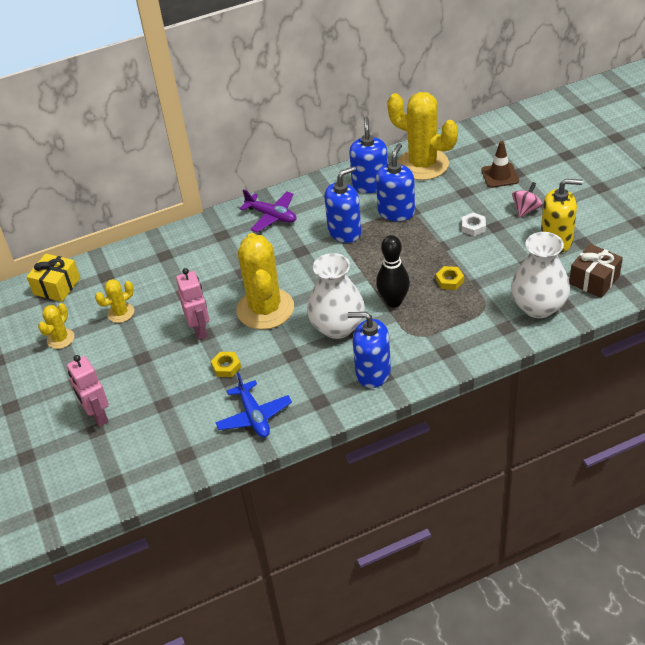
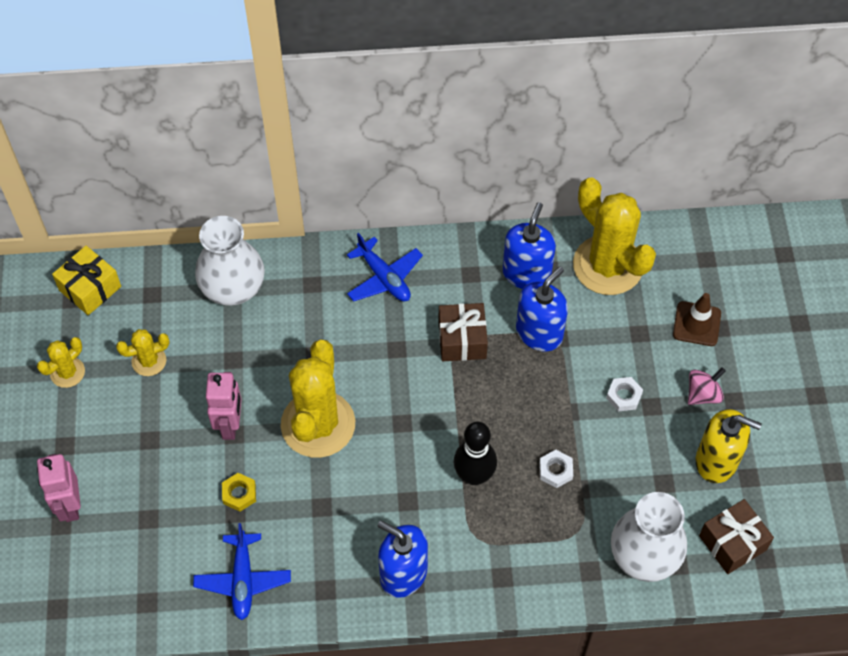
camera: 15 degrees right, 15 degrees up
(271, 216) = (384, 278): purple plane -> blue plane
(337, 327) = (391, 487): white vase -> white vase (233, 288)
(344, 232) = (462, 340): blue soap dispenser -> brown gift
(449, 280) = (555, 471): yellow nut -> white nut

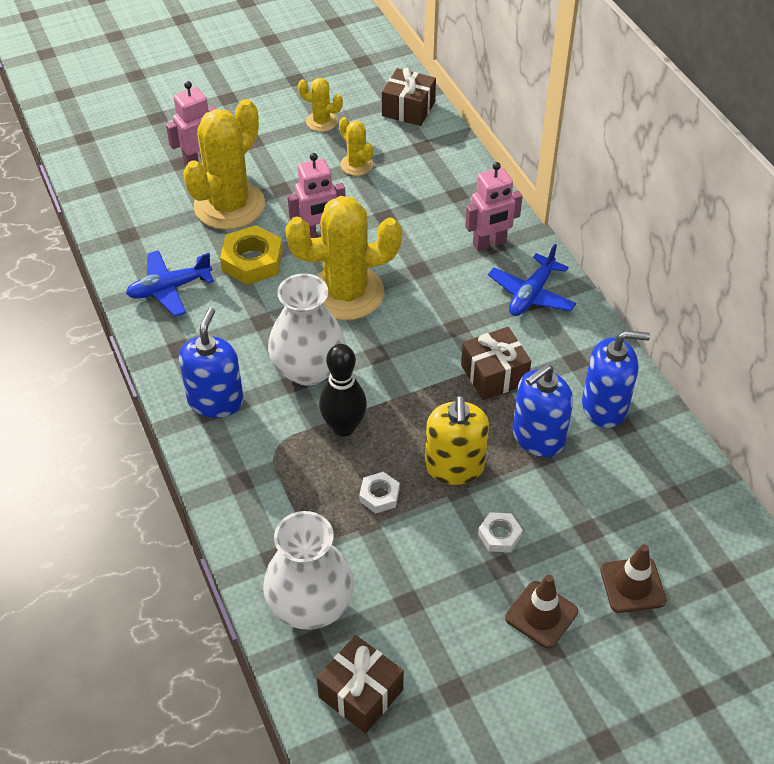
camera: 70 degrees right, 10 degrees down
(90, 288) = (408, 109): yellow gift -> brown gift
(233, 288) = (458, 194): white vase -> white vase (308, 369)
(239, 494) = (252, 261): yellow nut -> yellow nut, size x1.79
(308, 287) = (489, 243): none -> pink robot
(539, 333) = (538, 437): blue soap dispenser -> blue soap dispenser turned 120 degrees clockwise
(607, 265) = (659, 477): yellow cactus -> yellow cactus (229, 205)
(703, 394) = (541, 615): pink spinning top -> brown traffic cone
(716, 461) = (460, 650): yellow soap dispenser -> yellow soap dispenser (454, 467)

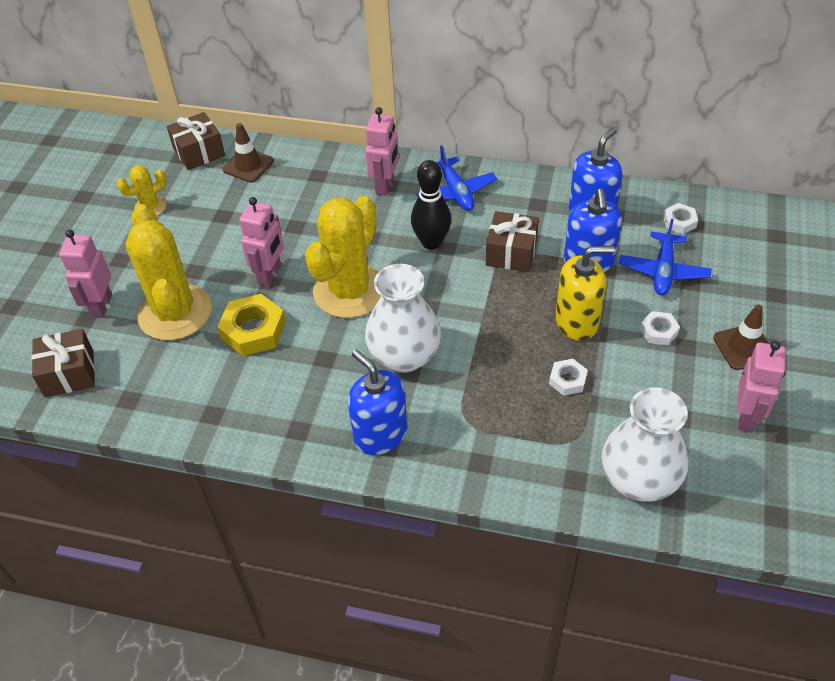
camera: 50 degrees left, 0 degrees up
(169, 289) = (224, 402): blue plane -> blue plane (663, 271)
(344, 427) = (483, 366): black bowling pin -> black bowling pin (431, 242)
(356, 165) = (222, 212): yellow cactus -> none
(360, 693) = (742, 491): brown gift -> brown gift (69, 373)
(453, 657) = (746, 417): none -> pink robot
(454, 467) = (577, 322): yellow soap dispenser -> yellow soap dispenser turned 45 degrees counterclockwise
(632, 585) = (752, 286): brown traffic cone -> brown traffic cone (248, 165)
(664, 481) = (679, 222): none -> white nut

